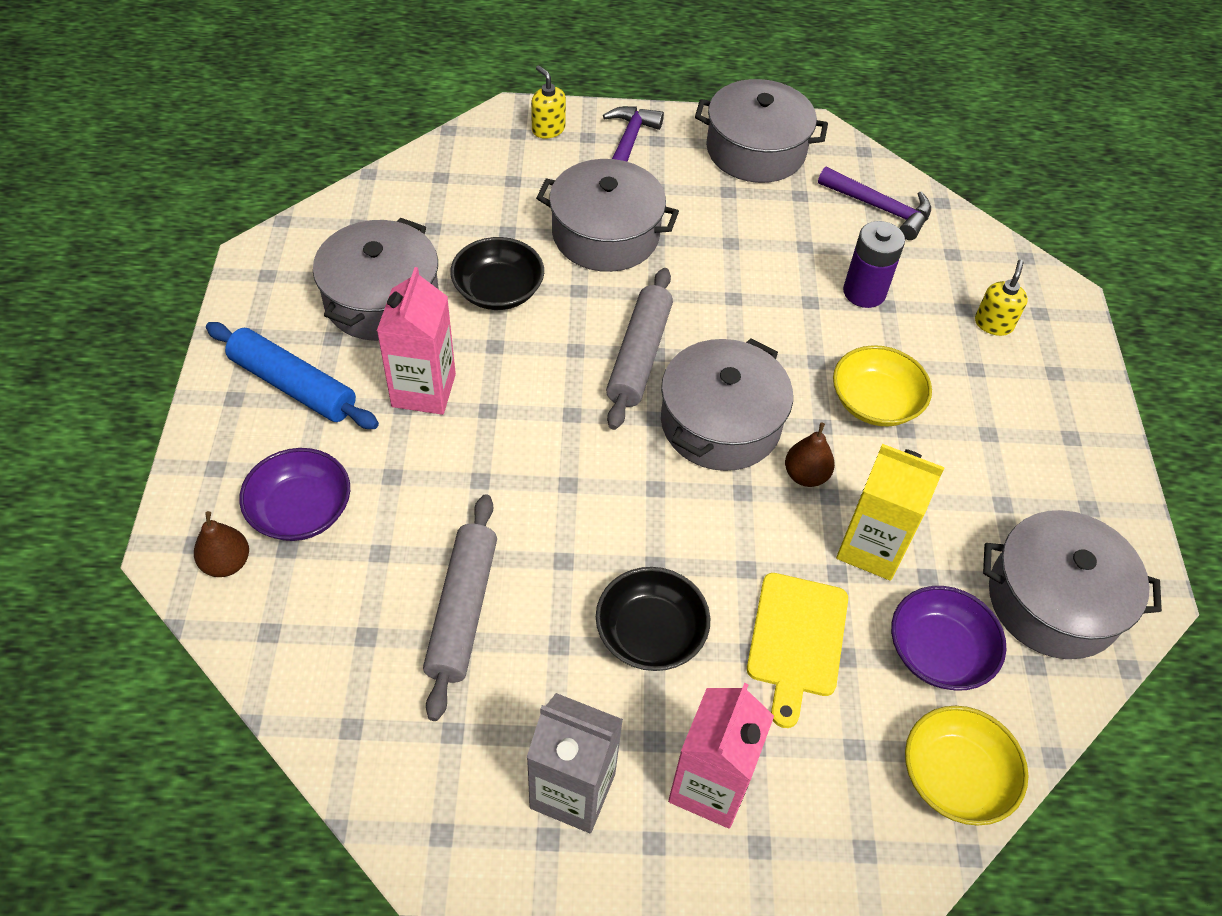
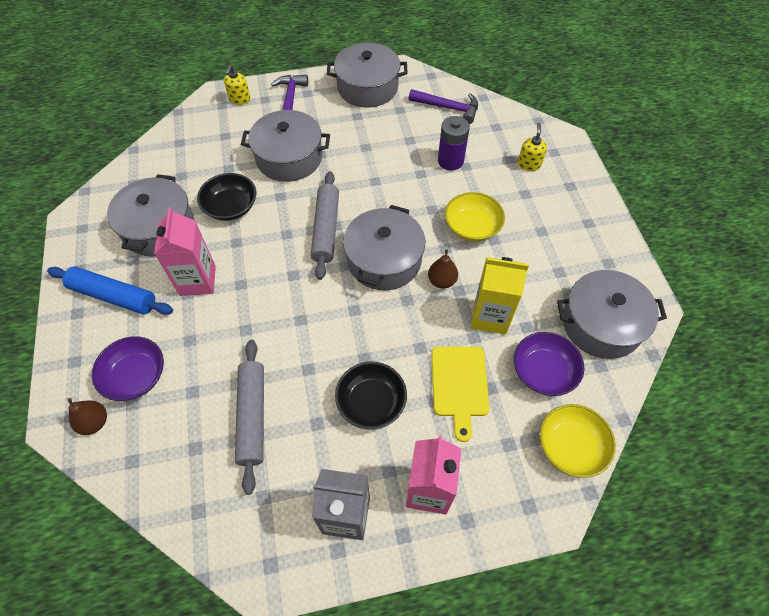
camera: 10 degrees left, 5 degrees up
(548, 129) = (239, 99): yellow soap dispenser -> yellow soap dispenser turned 120 degrees counterclockwise

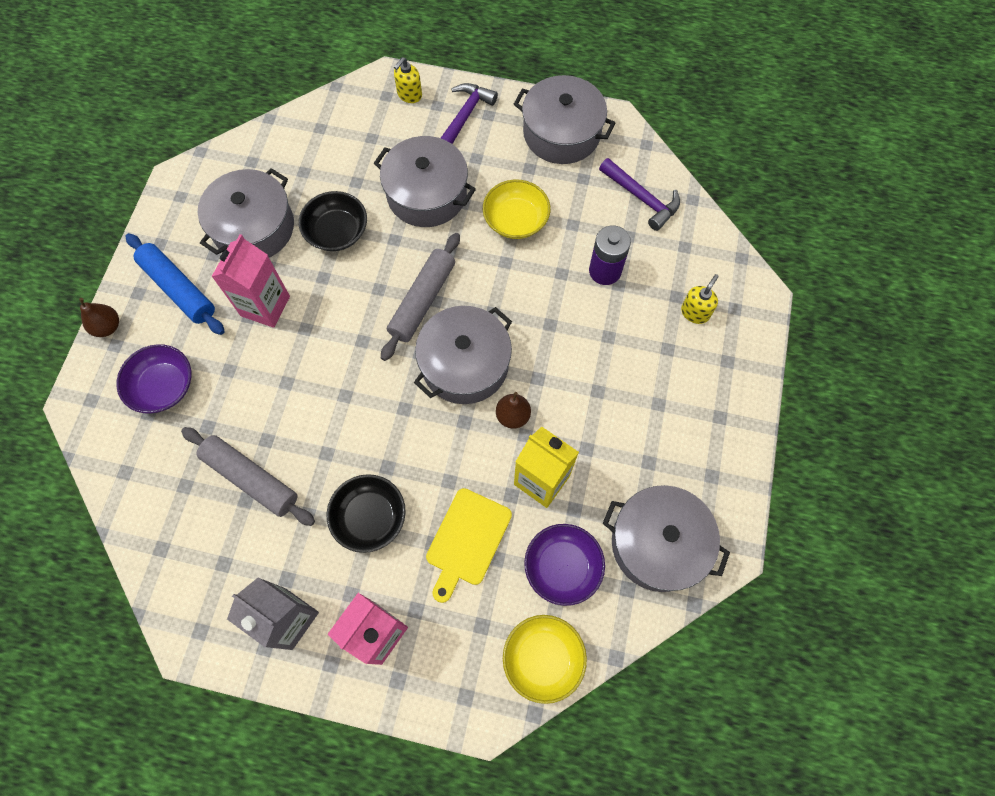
camera: 25 degrees right, 10 degrees up
(94, 422) = (108, 417): brown pear -> brown pear (108, 327)
(252, 416) = (251, 478): grey rolling pin -> grey rolling pin turned 75 degrees counterclockwise
(472, 227) = (582, 365): yellow bowl -> yellow bowl (516, 220)

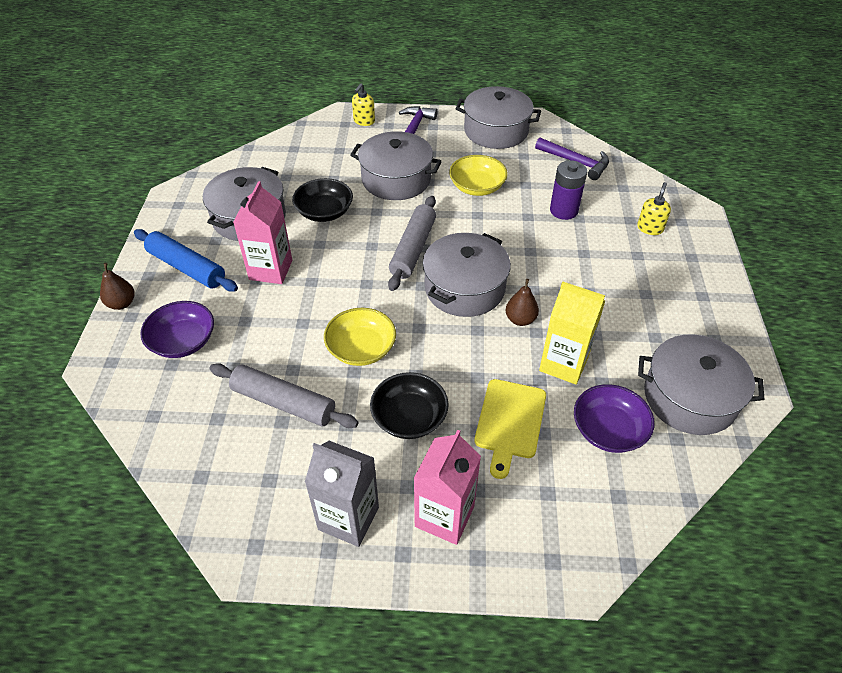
camera: 10 degrees left, 20 degrees down
(543, 658) = (618, 512): yellow bowl -> yellow bowl (361, 348)

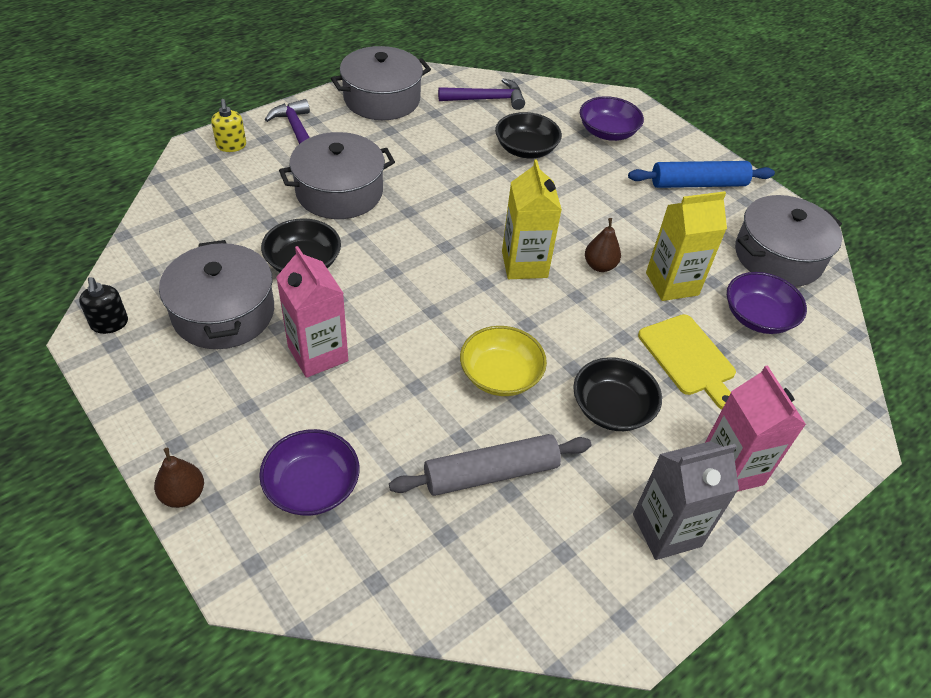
camera: 45 degrees left, 0 degrees up
(187, 268) = (216, 407): blue rolling pin -> blue rolling pin (698, 184)
(189, 193) = (109, 324): none -> black soap dispenser
(413, 249) = (437, 253): grey rolling pin -> none
(464, 288) = (524, 264): grey pot -> yellow carton
(477, 187) = (427, 163): yellow bowl -> none
(563, 210) = (526, 149): purple battery -> black bowl
(650, 228) = (607, 132): yellow soap dispenser -> purple bowl

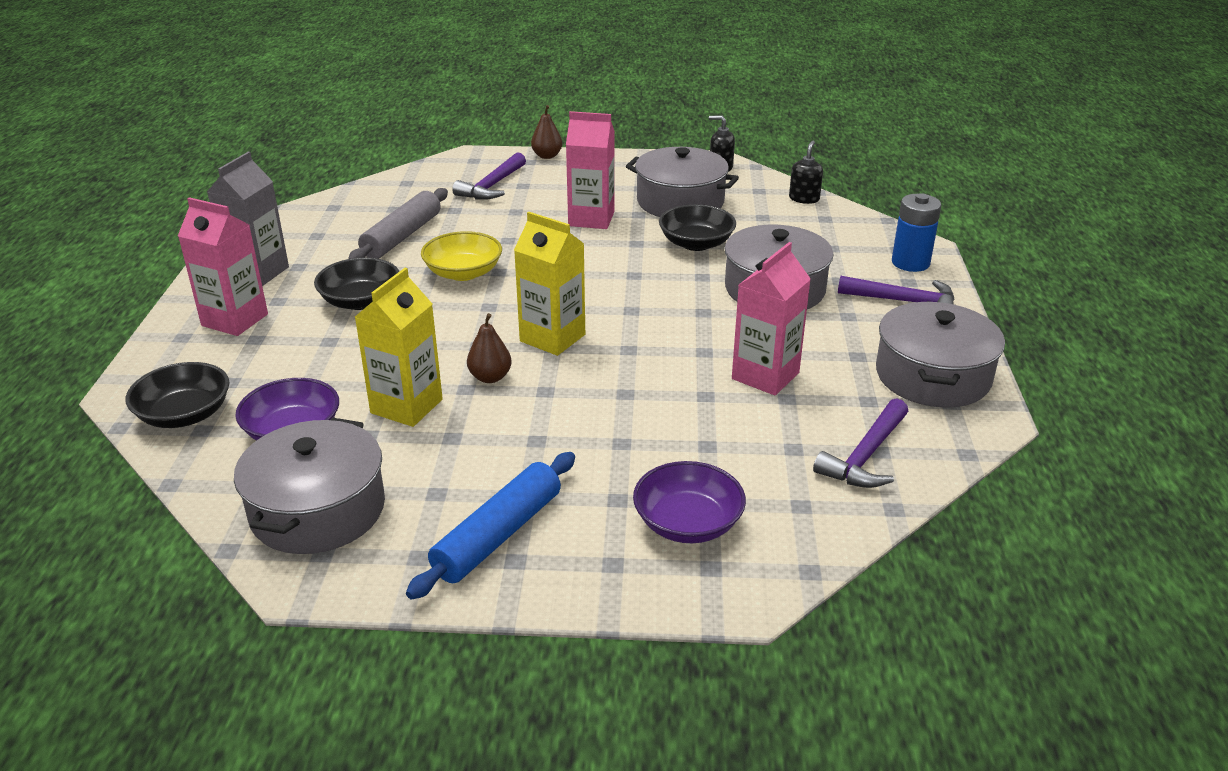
camera: 135 degrees right, 15 degrees down
(148, 237) = (804, 199): none -> black soap dispenser
(231, 146) = (910, 263): yellow soap dispenser -> blue battery
(312, 486) = (492, 186): purple bowl -> purple hammer
(454, 155) = (765, 376): none -> pink carton
(526, 149) = (724, 431): black bowl -> black bowl (184, 415)
(688, 358) = (331, 362): yellow cutting board -> none

